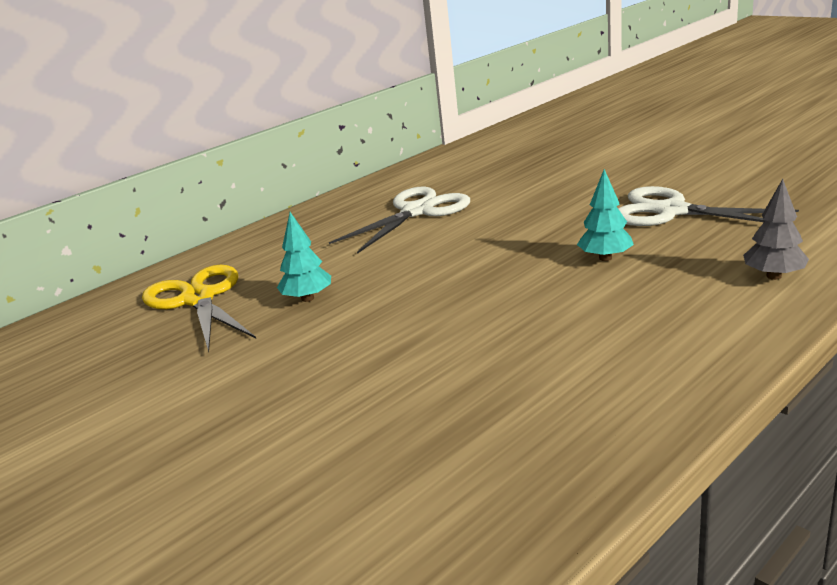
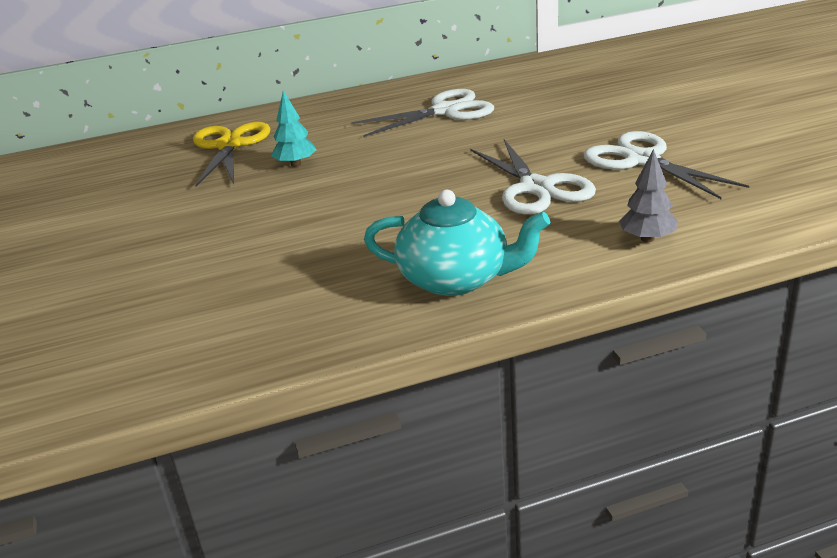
camera: 25 degrees right, 5 degrees up
(605, 258) = (536, 188): turquoise tree -> white scissors
(643, 366) = (456, 279): none -> turquoise teapot

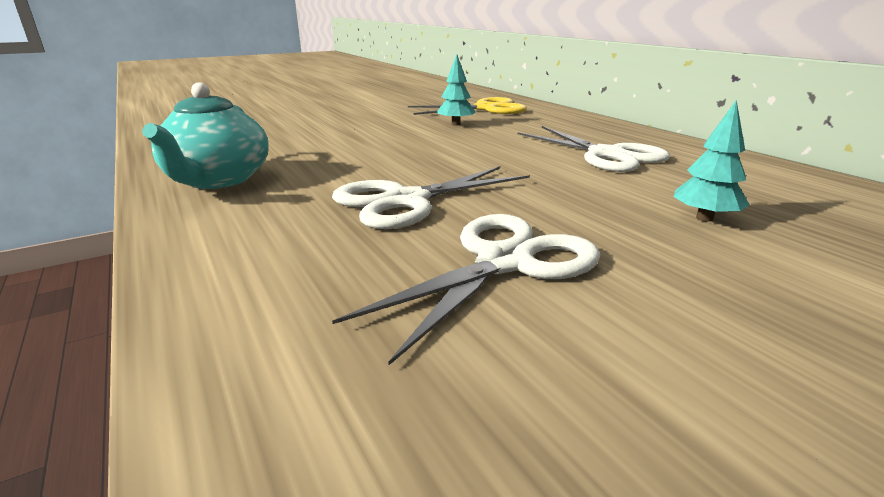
camera: 75 degrees right, 5 degrees down
(583, 104) = (704, 218): none -> turquoise tree
(647, 239) = (241, 265): grey tree -> none

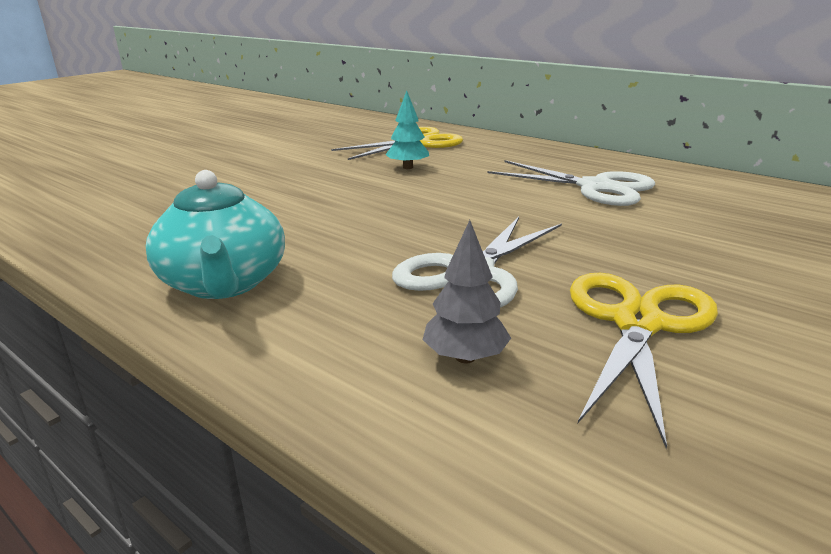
camera: 20 degrees left, 0 degrees up
(318, 258) = (465, 357): none -> grey tree
(504, 262) = (637, 323): white scissors -> yellow scissors
(704, 218) = (741, 244): turquoise tree -> none

